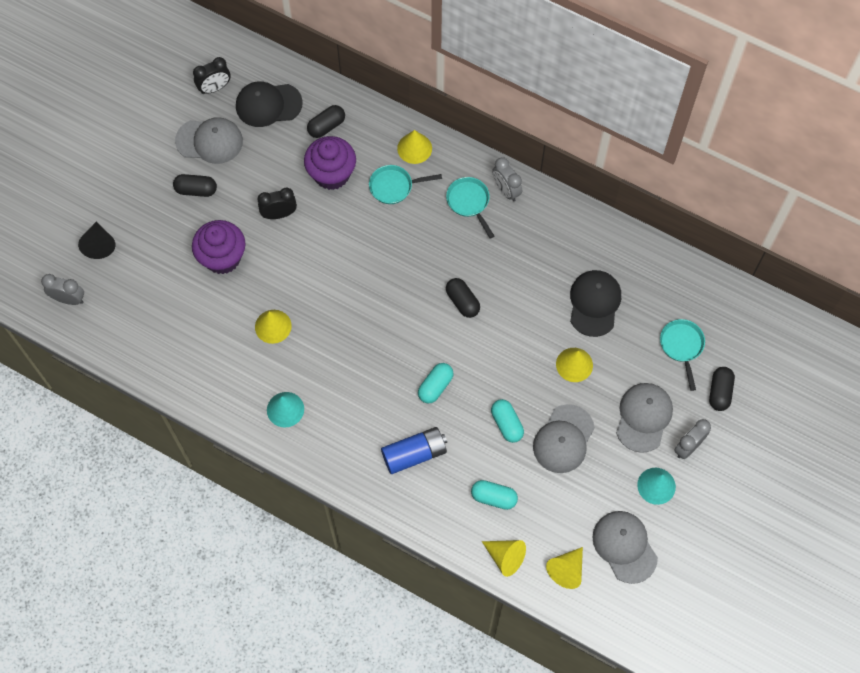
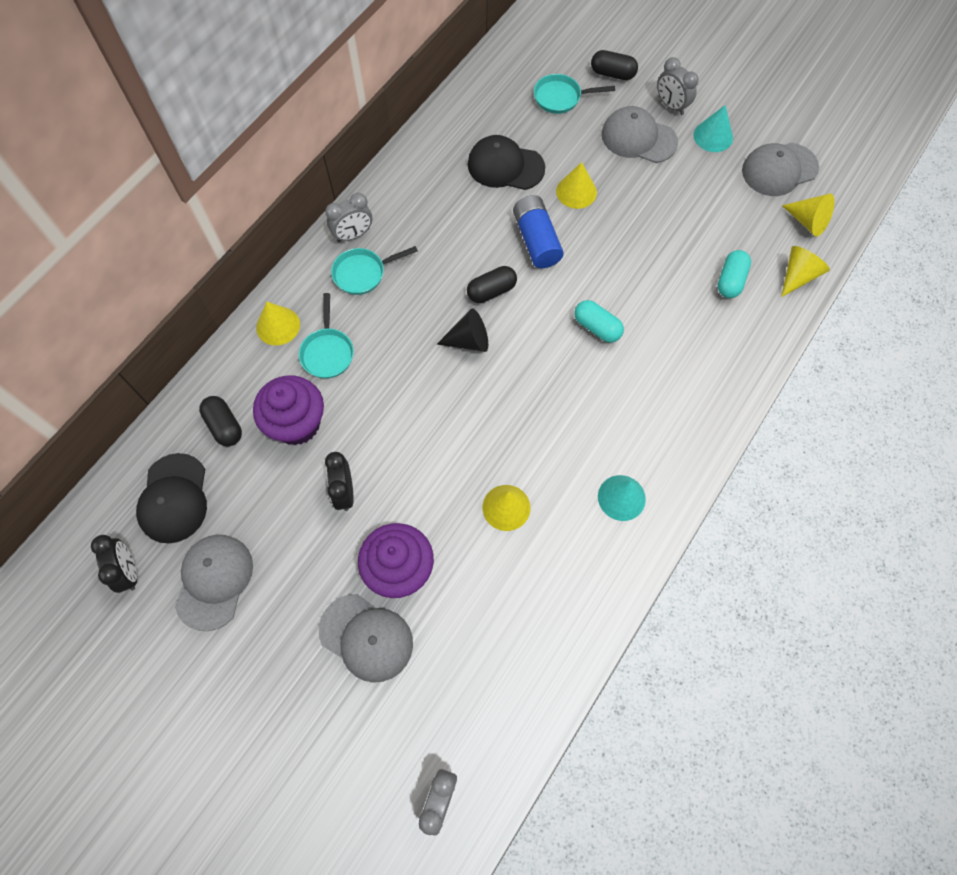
camera: 85 degrees left, 0 degrees up
(99, 244) = (355, 750): black cone -> black cone (469, 341)
(196, 190) = (289, 602): black capsule -> none
(414, 454) = (680, 355): blue battery -> blue battery (536, 240)
(506, 424) = (644, 260): turquoise capsule -> none
(563, 439) = (662, 210): grey cap -> grey cap (366, 637)

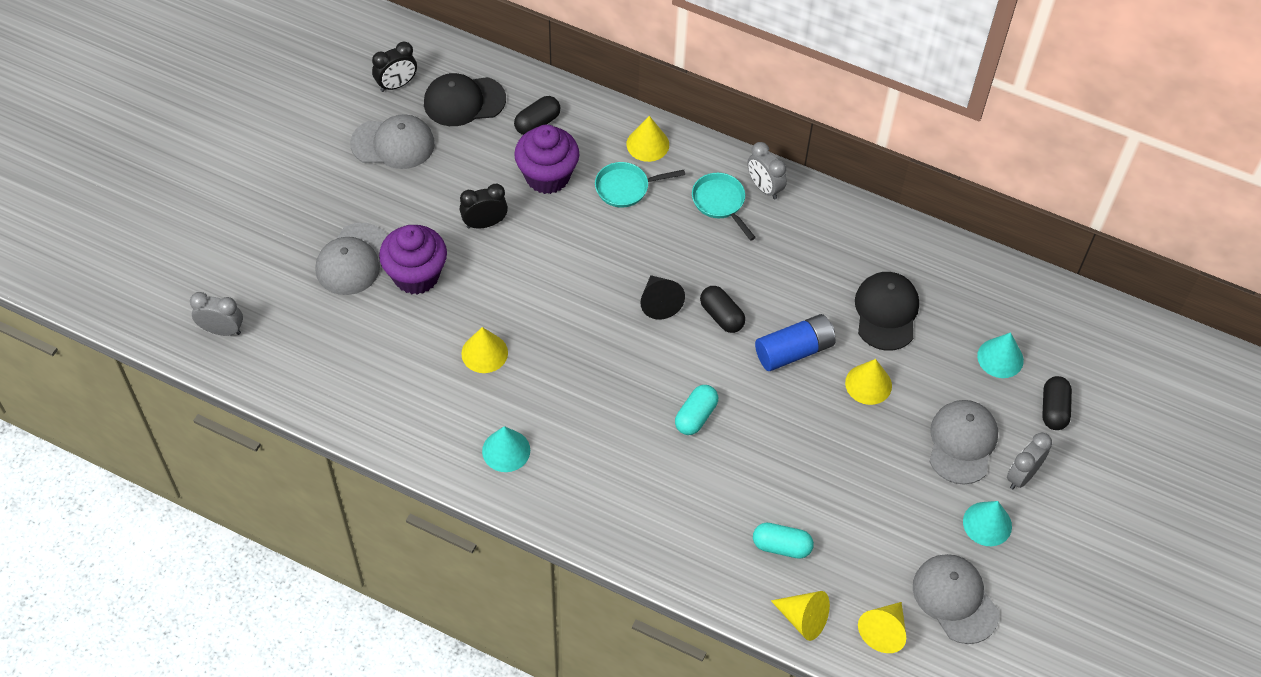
camera: 80 degrees right, 10 degrees down
(560, 98) = (1000, 358): turquoise pan -> turquoise cone

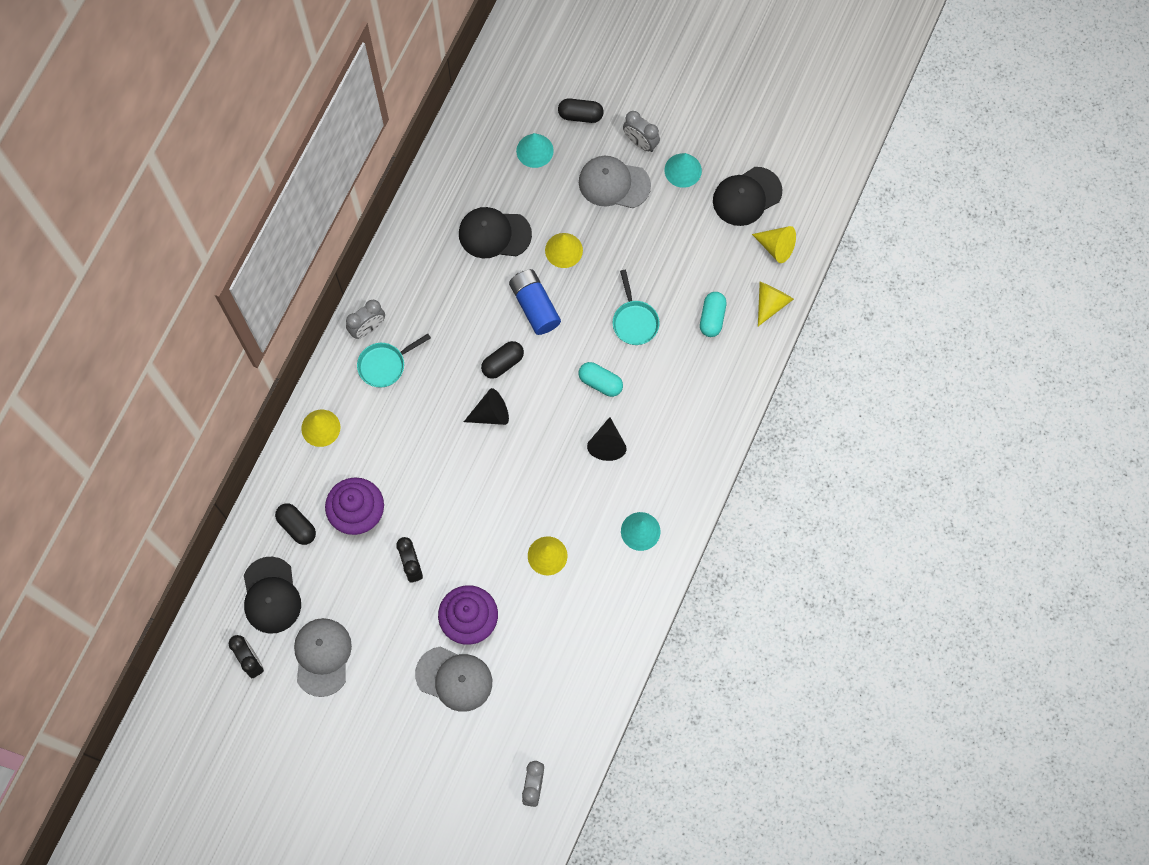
camera: 90 degrees left, 15 degrees up
(617, 420) = (607, 444): none -> black cone
(626, 188) = (370, 445): turquoise pan -> turquoise pan (634, 321)
(955, 599) = (746, 196): grey cap -> black cap

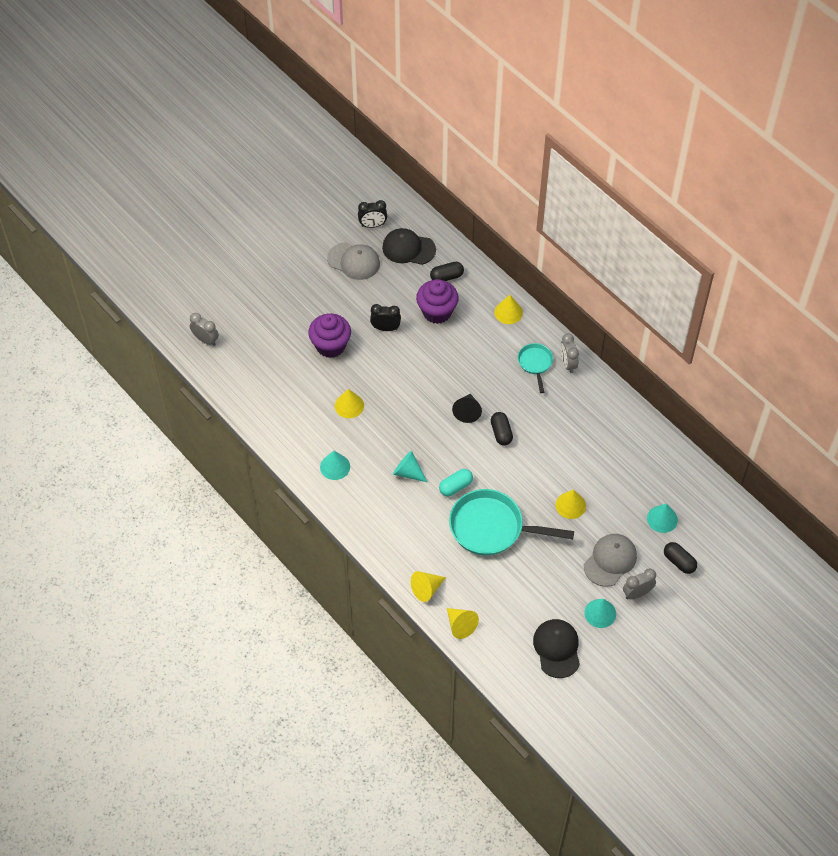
camera: 115 degrees right, 15 degrees down
(454, 679) = (298, 324): grey cap -> none
(494, 234) = (604, 466): black cap -> none
(534, 306) = (535, 469): blue battery -> none
(580, 115) = (679, 562): black capsule -> black capsule turned 75 degrees counterclockwise
(607, 444) = (408, 472): black cone -> turquoise cone
(634, 321) = (491, 528): turquoise pan -> turquoise pan, size x1.94
(712, 318) = (468, 580): turquoise capsule -> none
(776, 247) = (504, 650): yellow cone -> yellow cone (426, 589)

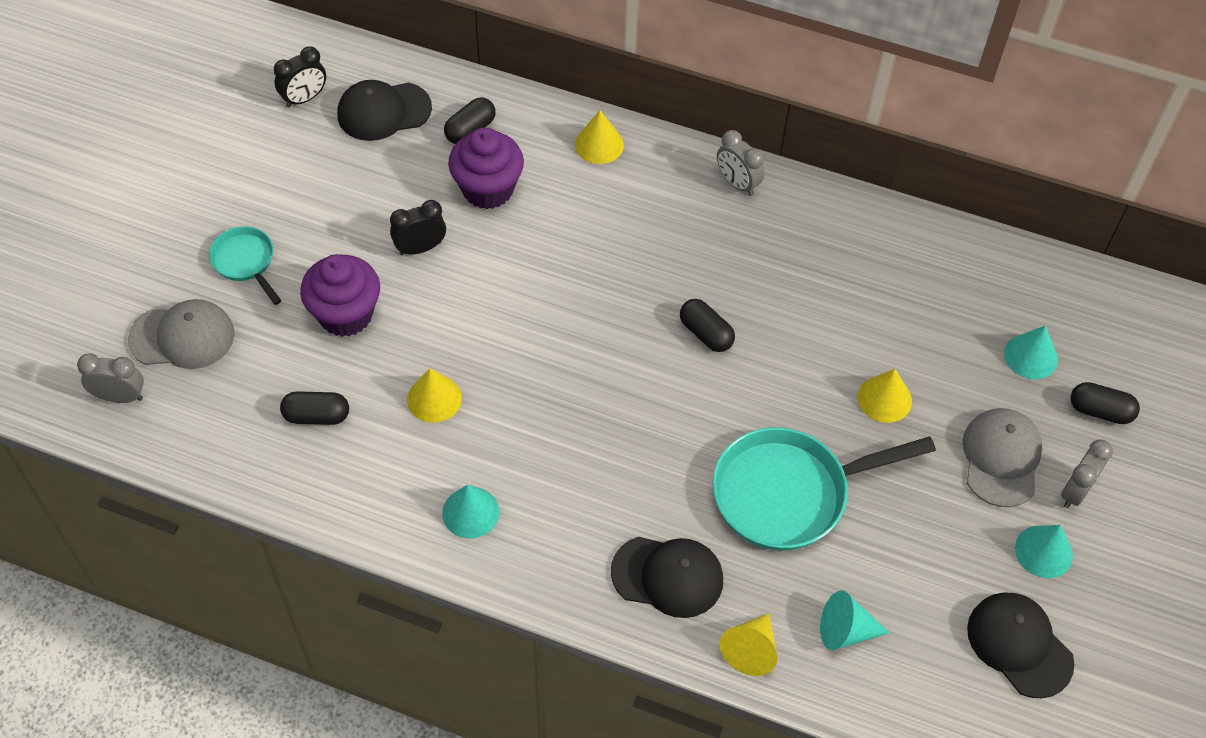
camera: 30 degrees left, 0 degrees up
(290, 389) = (317, 416): none -> black capsule
(354, 261) = (306, 165): grey cap -> grey cap (182, 337)
(408, 472) = (598, 465): turquoise cone -> turquoise cone (845, 631)
(409, 538) = (668, 576): none -> black cap
(455, 487) = (689, 453): turquoise capsule -> none
(460, 625) = (844, 685): yellow cone -> none
(467, 411) = (632, 323): black cone -> none
(535, 363) = (689, 204): turquoise pan -> turquoise pan (245, 262)

